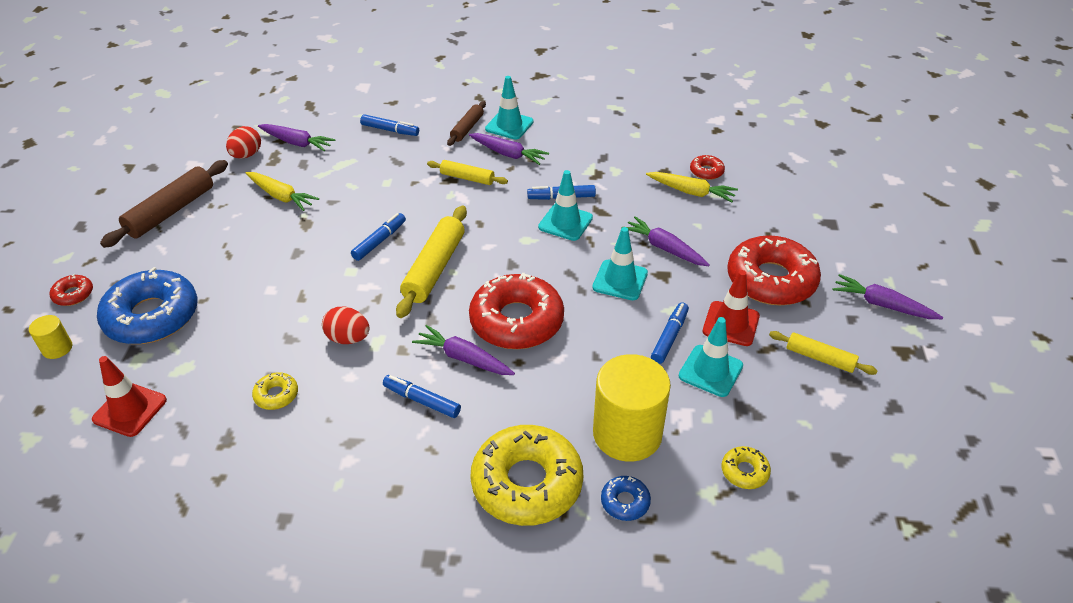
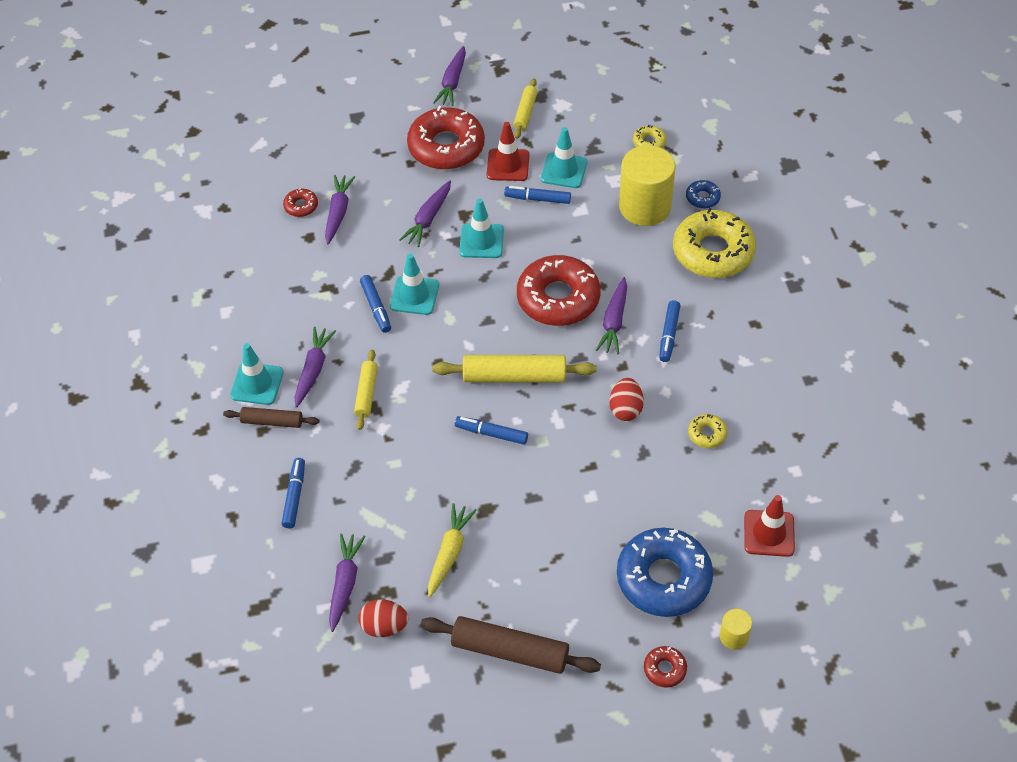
camera: 105 degrees left, 10 degrees up
(691, 192) = (338, 213): yellow carrot -> purple carrot

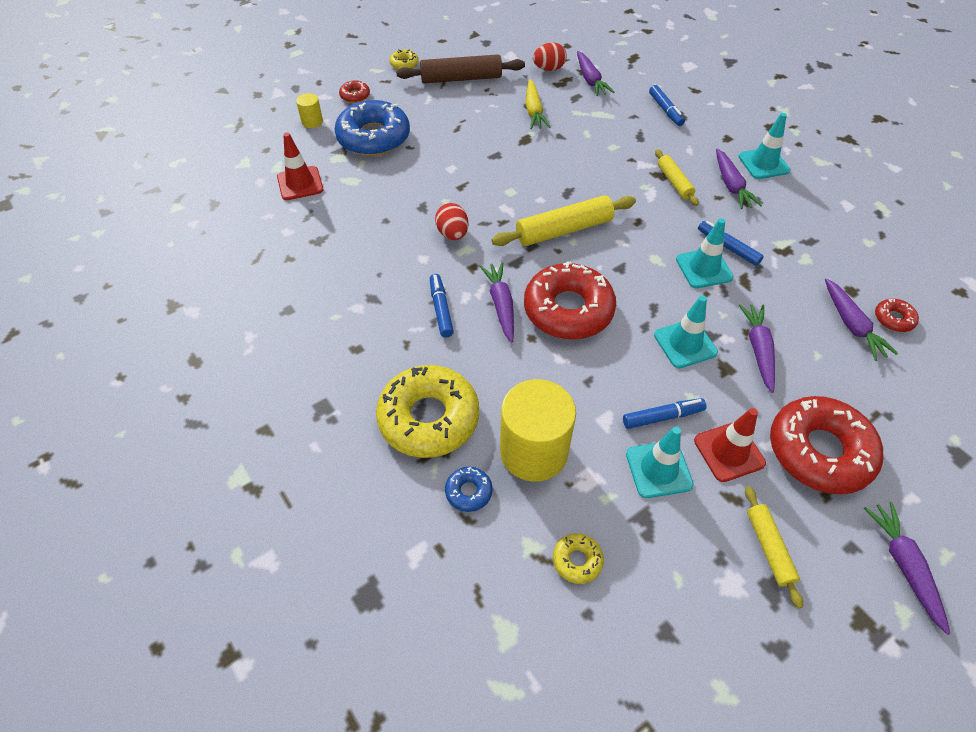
camera: 155 degrees right, 0 degrees up
(272, 421) = (726, 145): brown rolling pin -> none
(491, 434) = (554, 184): blue marker -> none
(707, 434) = (373, 236): yellow donut -> yellow donut (404, 64)

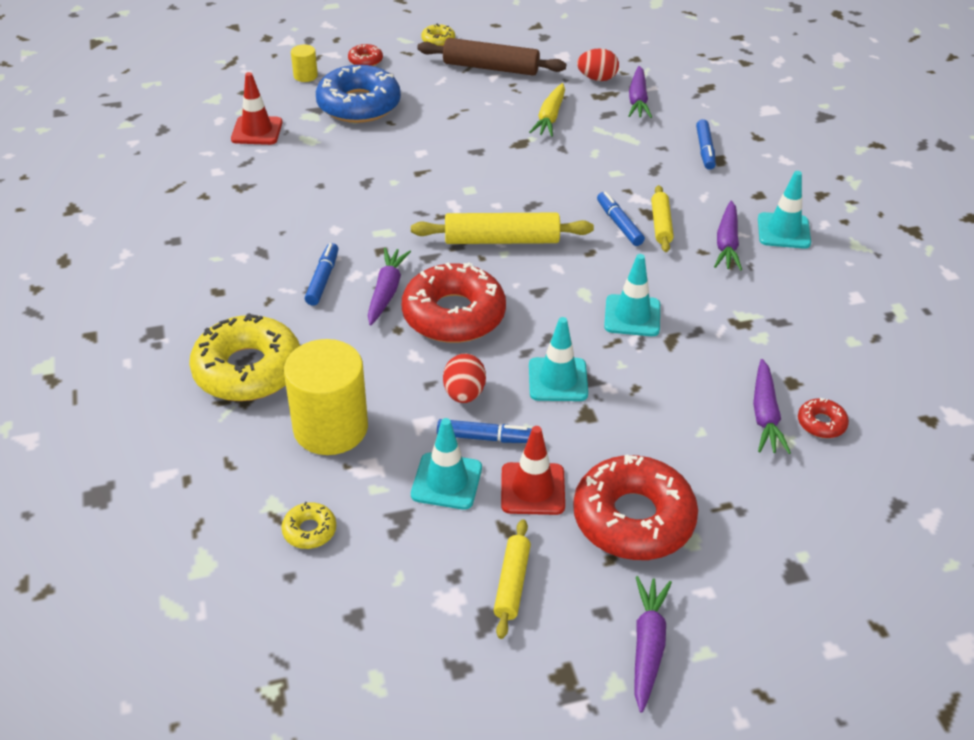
camera: 20 degrees right, 10 degrees down
(452, 234) = (380, 214): red egg -> red egg (464, 394)
(468, 492) = (244, 442): blue donut -> none
(728, 247) = (675, 303): blue marker -> blue marker (619, 224)
(758, 350) = (636, 408): purple carrot -> none

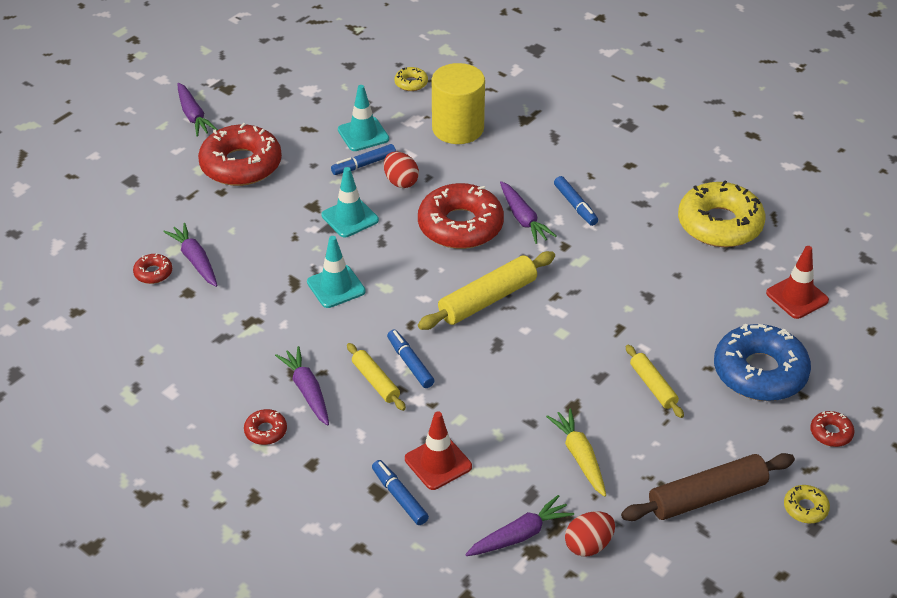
camera: 145 degrees right, 0 degrees up
(248, 370) = (545, 133): yellow donut -> yellow donut (719, 224)
(305, 76) = (851, 380): yellow cylinder -> none
(512, 583) = (284, 109): yellow rolling pin -> yellow rolling pin (653, 386)
(532, 489) = (311, 153): red traffic cone -> red traffic cone (438, 463)
(619, 224) = (410, 363): blue marker -> blue marker turned 150 degrees counterclockwise
(638, 100) = (519, 535): purple carrot -> purple carrot turned 90 degrees clockwise
(783, 231) = (266, 431): turquoise traffic cone -> red donut

